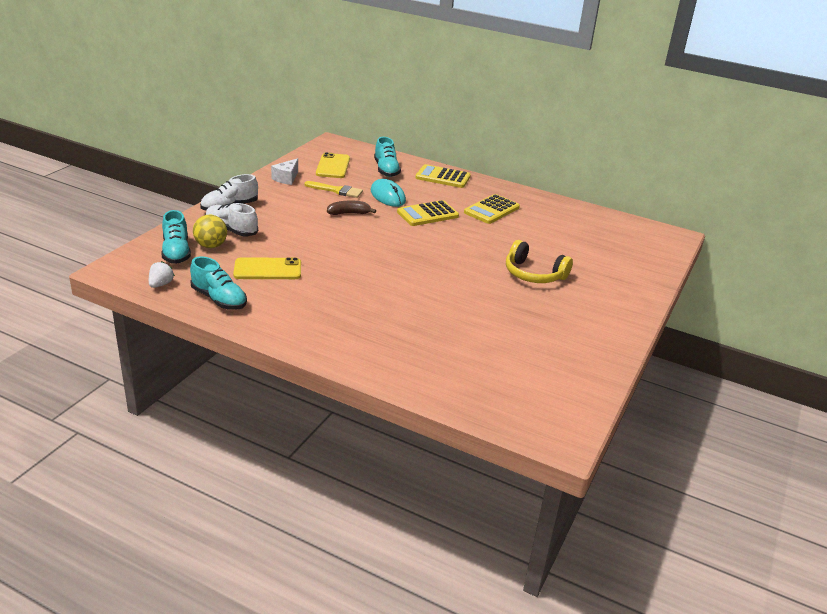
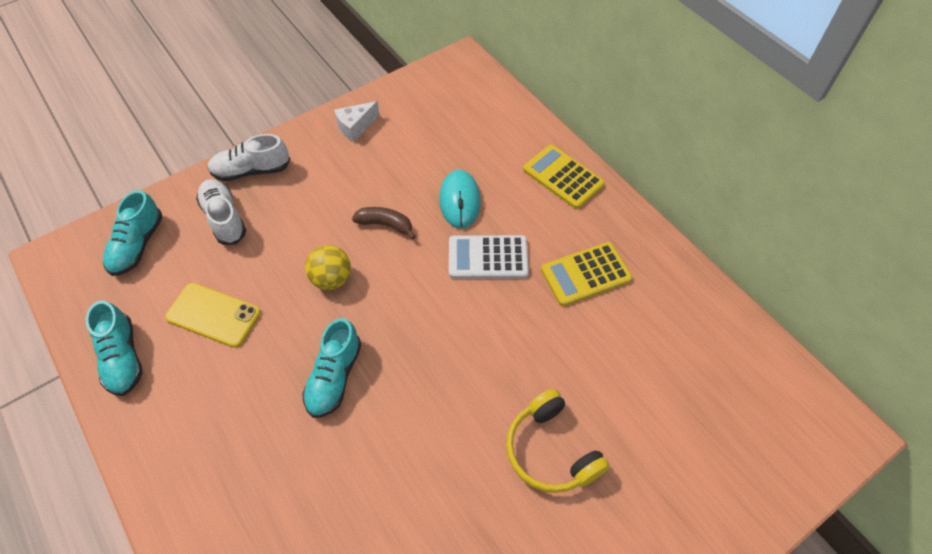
camera: 30 degrees right, 25 degrees up
(161, 284) = (82, 304): white strawberry -> none
(211, 246) = (182, 244): yellow ball -> yellow ball (331, 279)
(333, 166) = (430, 115): yellow phone -> none
(337, 190) = (401, 170): yellow brush -> none
(386, 170) = (495, 140): turquoise shoe -> turquoise shoe (334, 377)
(427, 214) = (488, 258): yellow calculator -> white calculator

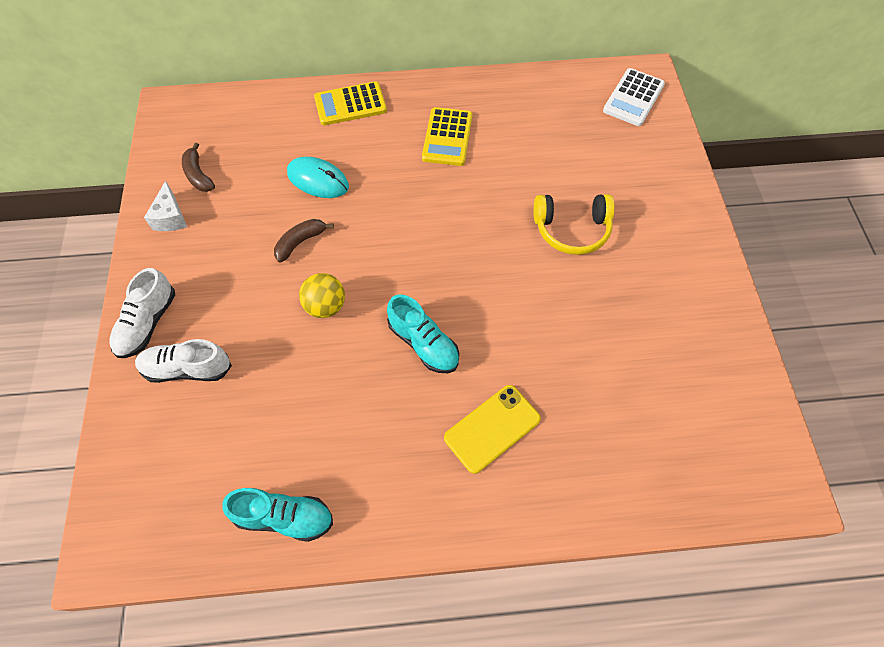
camera: 60 degrees left, 5 degrees up
(137, 245) = (155, 462): turquoise shoe -> none
(213, 315) = (294, 417): yellow phone -> yellow phone (492, 428)
(407, 119) = (198, 175): none -> brown banana
(488, 258) = (388, 188): white calculator -> white calculator (633, 98)

